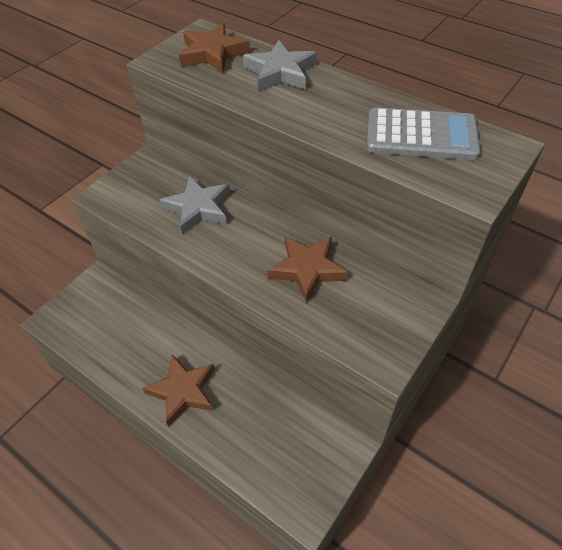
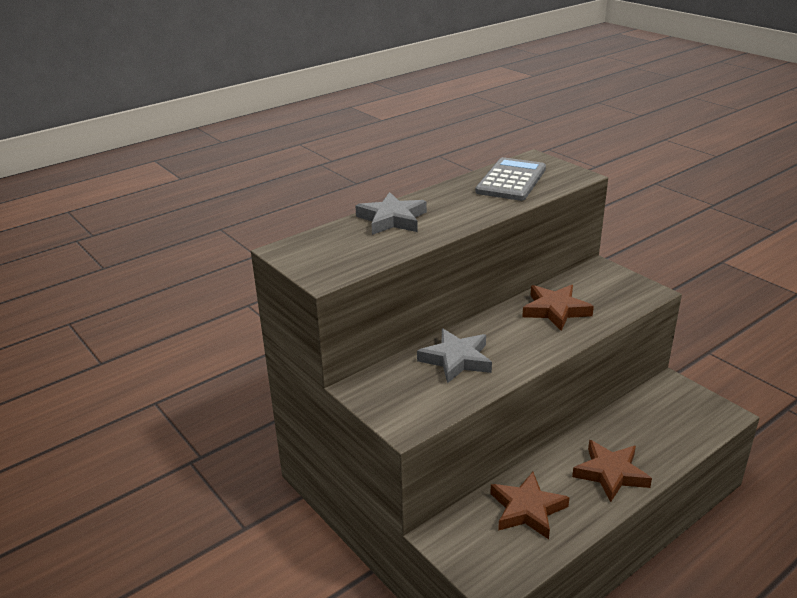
camera: 75 degrees left, 20 degrees down
(213, 53) = (335, 247): brown star -> brown star (527, 509)

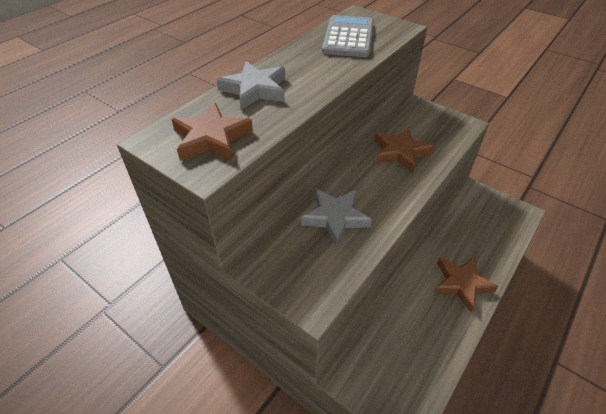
camera: 15 degrees left, 15 degrees up
(527, 509) = (410, 333): brown star -> brown star (211, 138)

